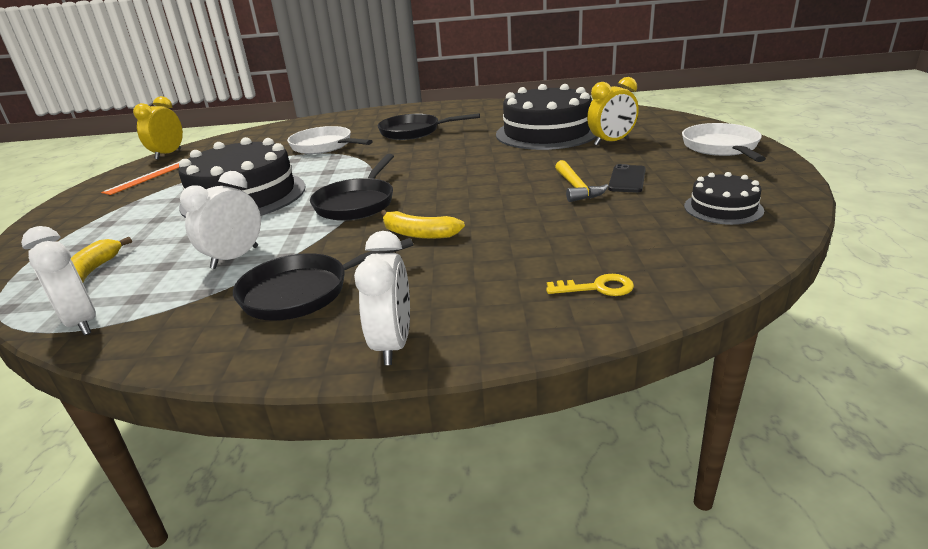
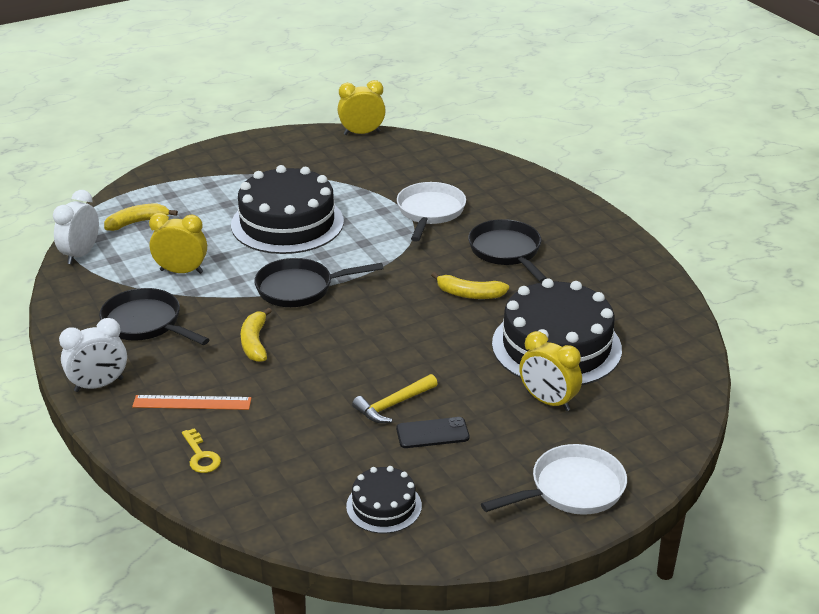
camera: 60 degrees right, 5 degrees up
(149, 177) = (304, 153): orange ruler -> orange ruler (192, 402)
(235, 257) = (181, 271): white clock -> yellow clock
(452, 147) = (469, 294): none -> yellow banana

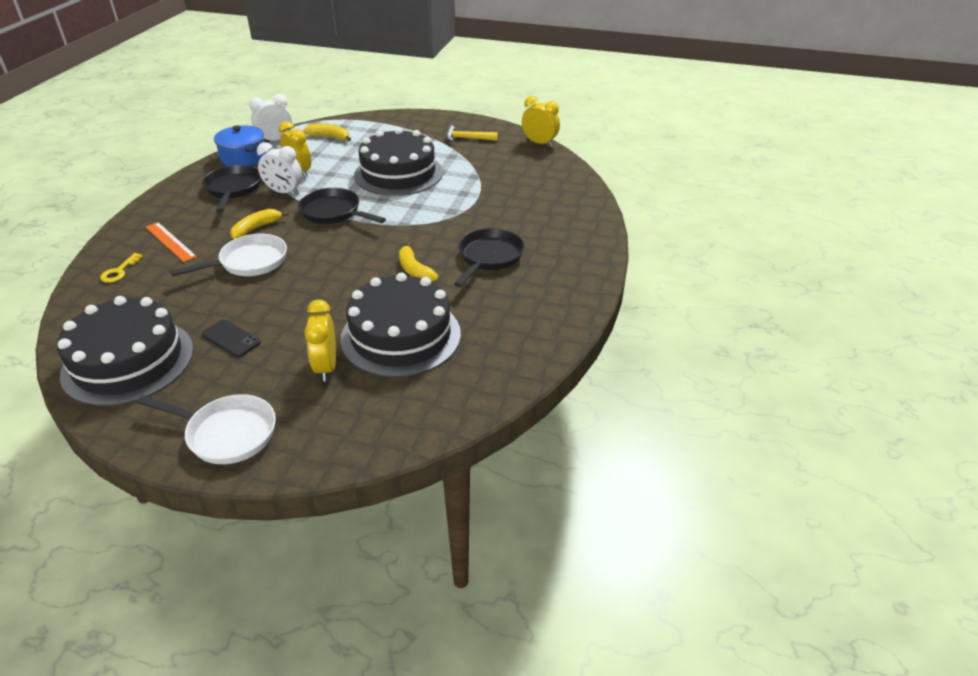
camera: 45 degrees right, 5 degrees up
(84, 289) = (243, 157): none -> blue pot
(99, 385) = (156, 208): white clock -> white clock (284, 192)
(384, 506) = (128, 361): black cake -> black cake, size x2.00
(393, 405) = (246, 307): yellow hammer -> yellow hammer (467, 138)
(430, 212) = (489, 208): white pan -> white pan (249, 262)

